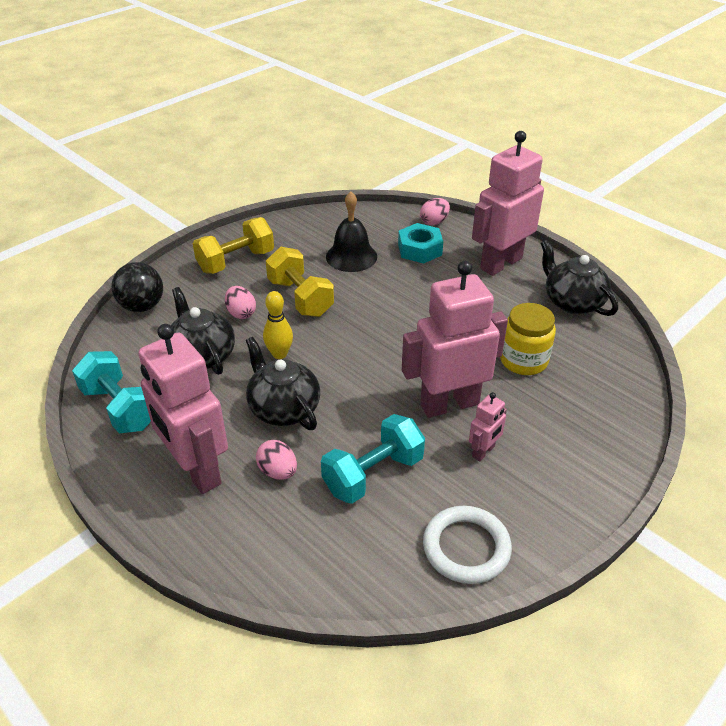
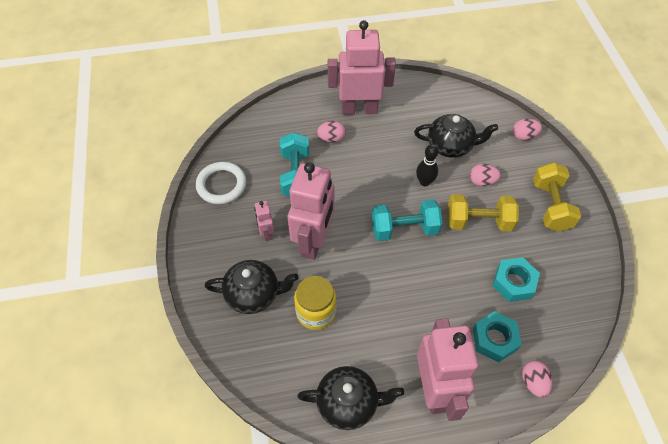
camera: 125 degrees right, 15 degrees up
(120, 408) = (430, 97): turquoise dumbbell -> turquoise dumbbell (404, 229)
(142, 306) = (524, 136): black ball -> pink egg
(279, 354) = (424, 182): yellow bowling pin -> black bowling pin
(283, 408) = (375, 162): black teapot -> black teapot (253, 294)
(351, 256) = (513, 283): black bell -> turquoise nut

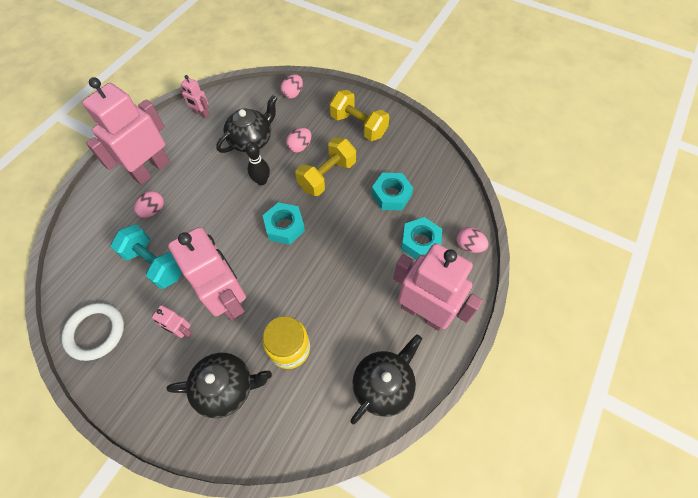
camera: 50 degrees left, 5 degrees up
(253, 294) = (226, 387): black teapot -> black teapot turned 45 degrees clockwise
(404, 229) = (284, 227): turquoise dumbbell -> turquoise nut
(435, 96) = (201, 114): none -> pink robot

